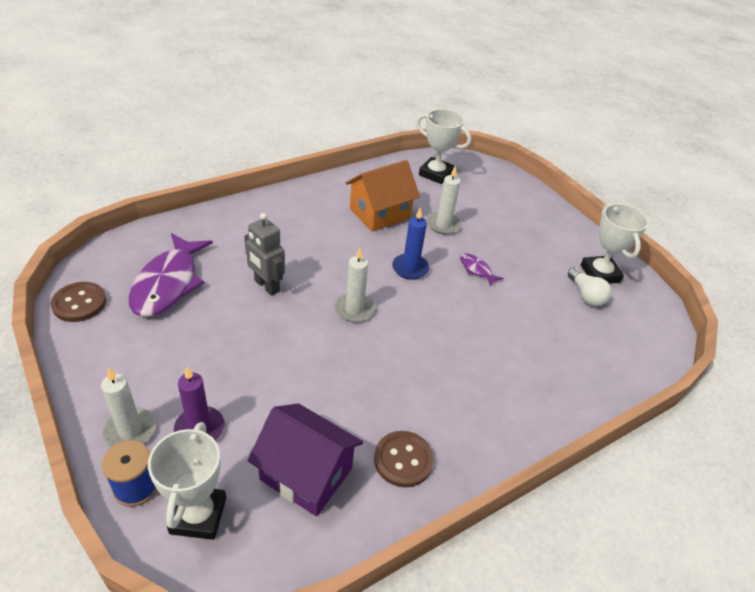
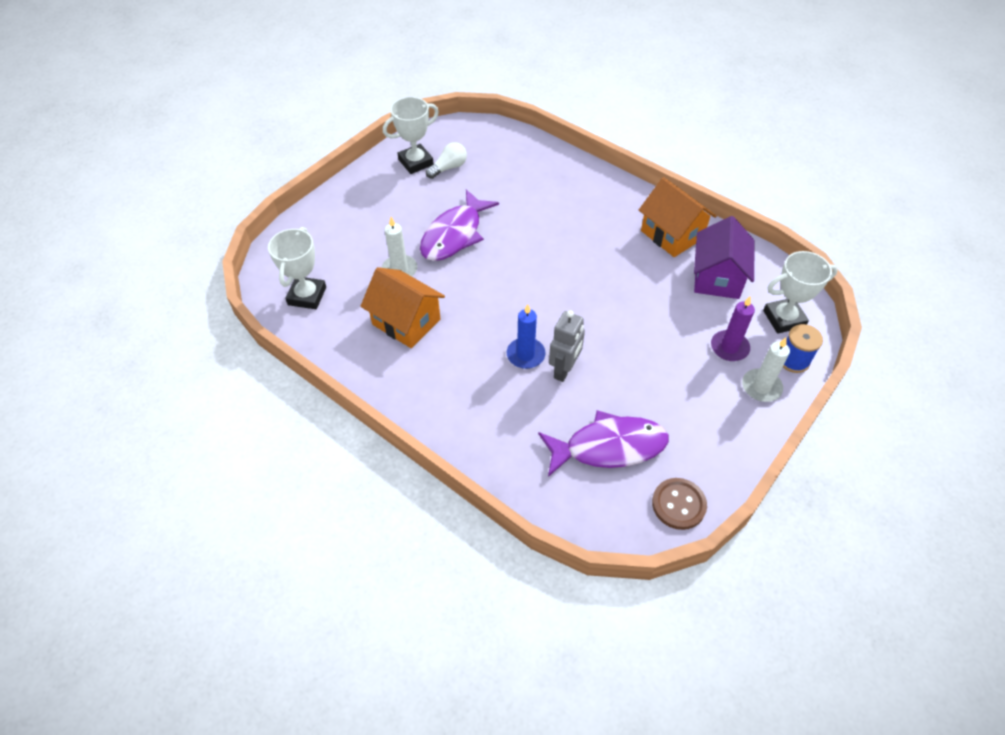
camera: 105 degrees left, 10 degrees up
(354, 309) = (554, 300): white candle -> none
(403, 460) = (672, 235): brown button -> orange house
(410, 268) = (479, 278): blue candle -> blue candle (525, 355)
(476, 270) = (454, 235): purple fish -> purple fish, size x2.26

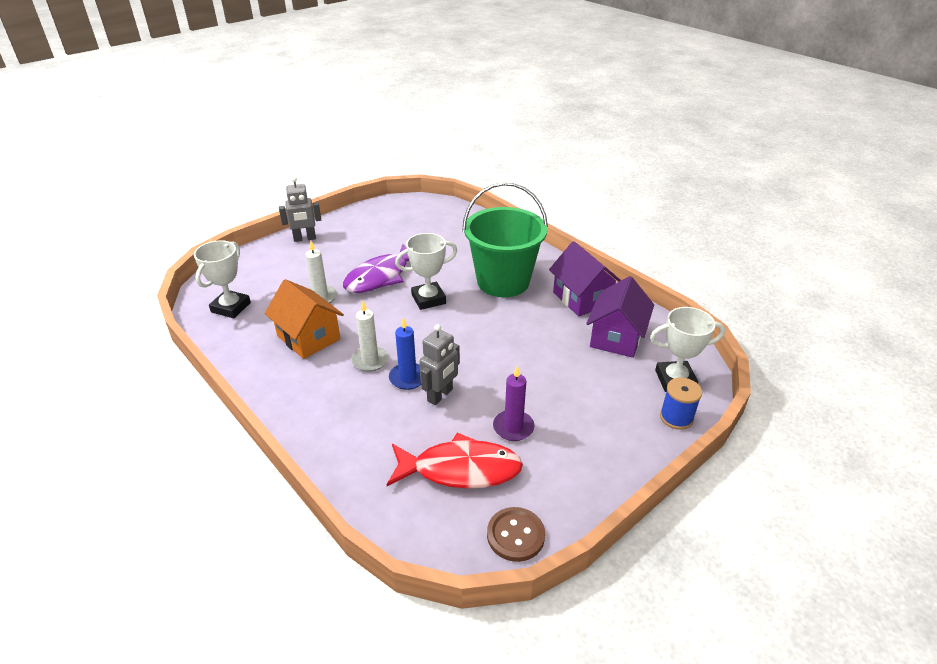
camera: 10 degrees right, 15 degrees down
(352, 194) = (305, 239): none -> grey robot
(416, 162) = (369, 222): white trophy -> white trophy (428, 299)
(448, 168) = (396, 228): white light bulb -> none
(585, 224) = (503, 281): none -> green bucket
(609, 447) = (460, 469): purple fish -> red fish
(672, 235) = (582, 298): orange house -> purple house
(729, 347) = (612, 397): purple candle -> purple candle (513, 427)
(761, 387) = (636, 437): white candle -> white candle (370, 360)

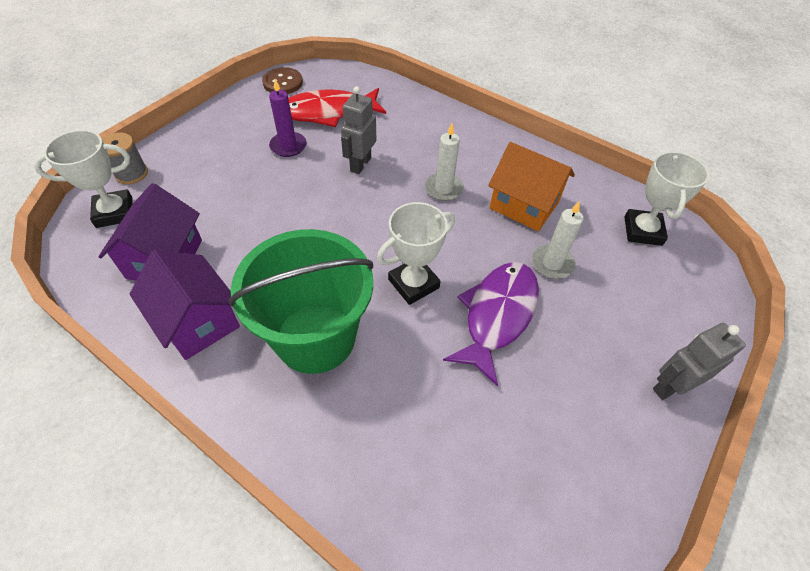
camera: 165 degrees right, 15 degrees up
(408, 378) = (397, 176): blue candle -> none
(676, 417) = (131, 173): blue spool -> grey spool

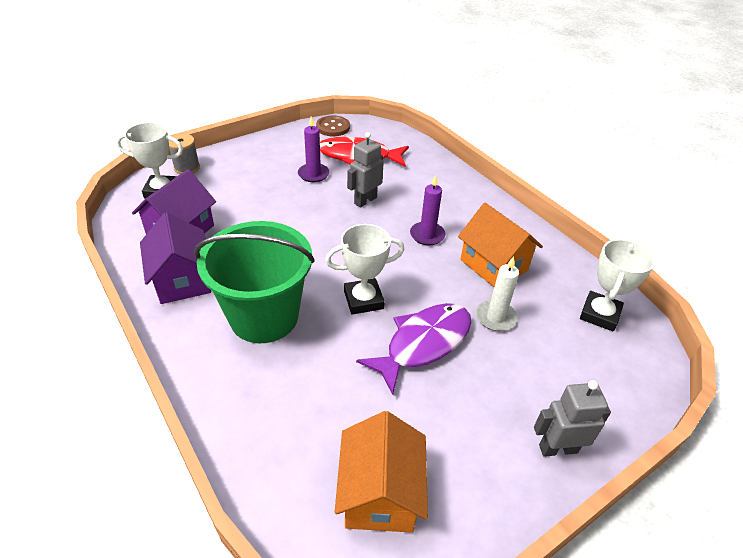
camera: 20 degrees right, 10 degrees down
(443, 189) = (427, 235): white candle -> purple candle
(533, 500) = (380, 493): none -> orange house

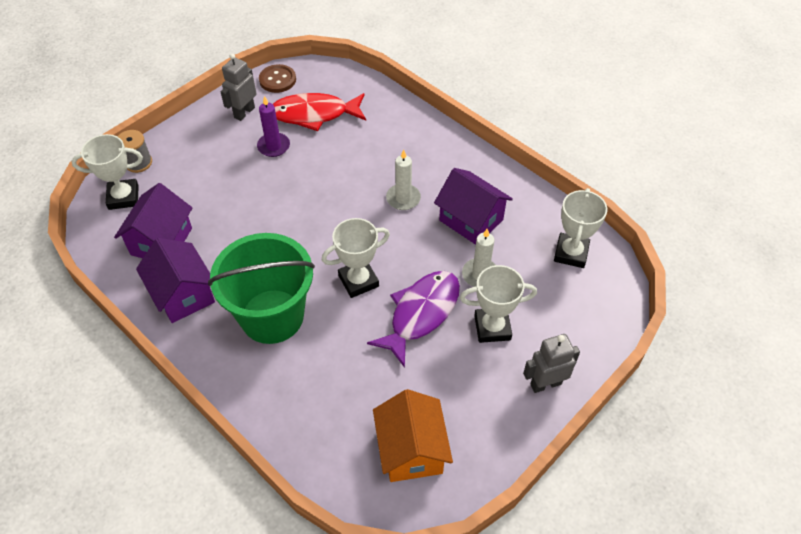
camera: 10 degrees left, 10 degrees up
(365, 200) = (334, 169): grey robot -> grey robot (244, 112)
(427, 235) = (403, 198): purple candle -> white candle
(493, 265) = (471, 220): orange house -> purple house
(501, 373) = (492, 327): none -> white trophy

